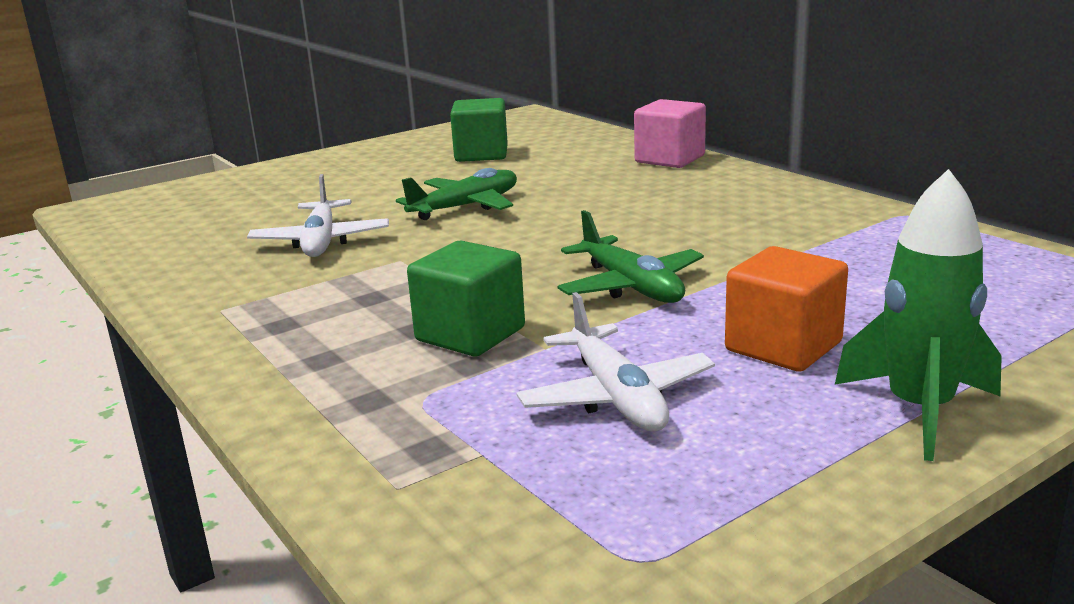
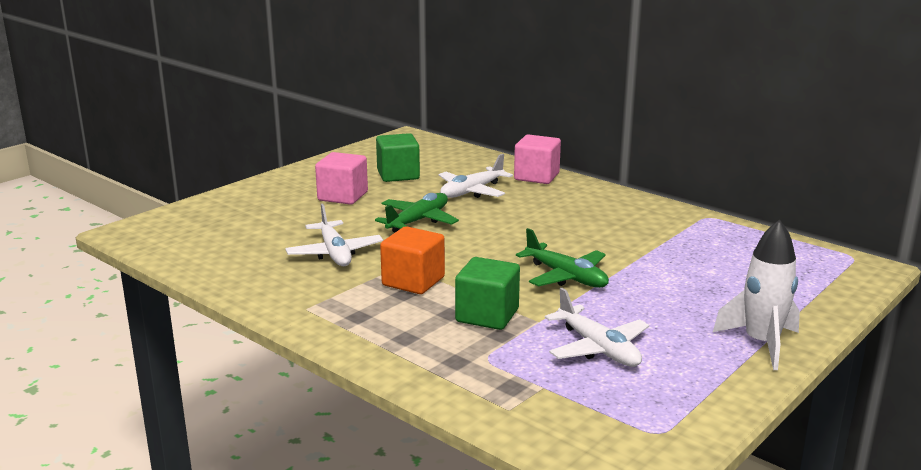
camera: 15 degrees left, 0 degrees up
(390, 176) = (343, 196): none -> pink cube
(565, 175) = (471, 192): none -> white plane
(783, 347) = (675, 311): orange cube -> orange cube (413, 281)
(919, 410) = (761, 344): green rocket -> white rocket

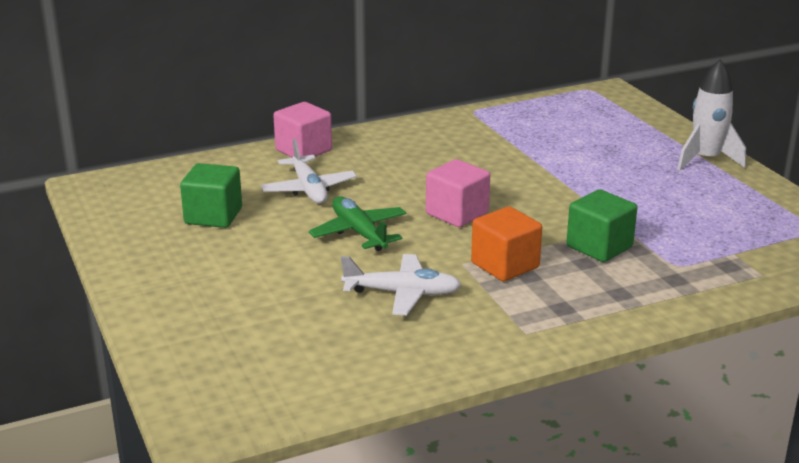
camera: 65 degrees left, 5 degrees up
(343, 196) = (243, 260): pink cube -> pink cube (457, 213)
(566, 277) = (547, 196): green plane -> none
(598, 348) = (683, 217): white plane -> none

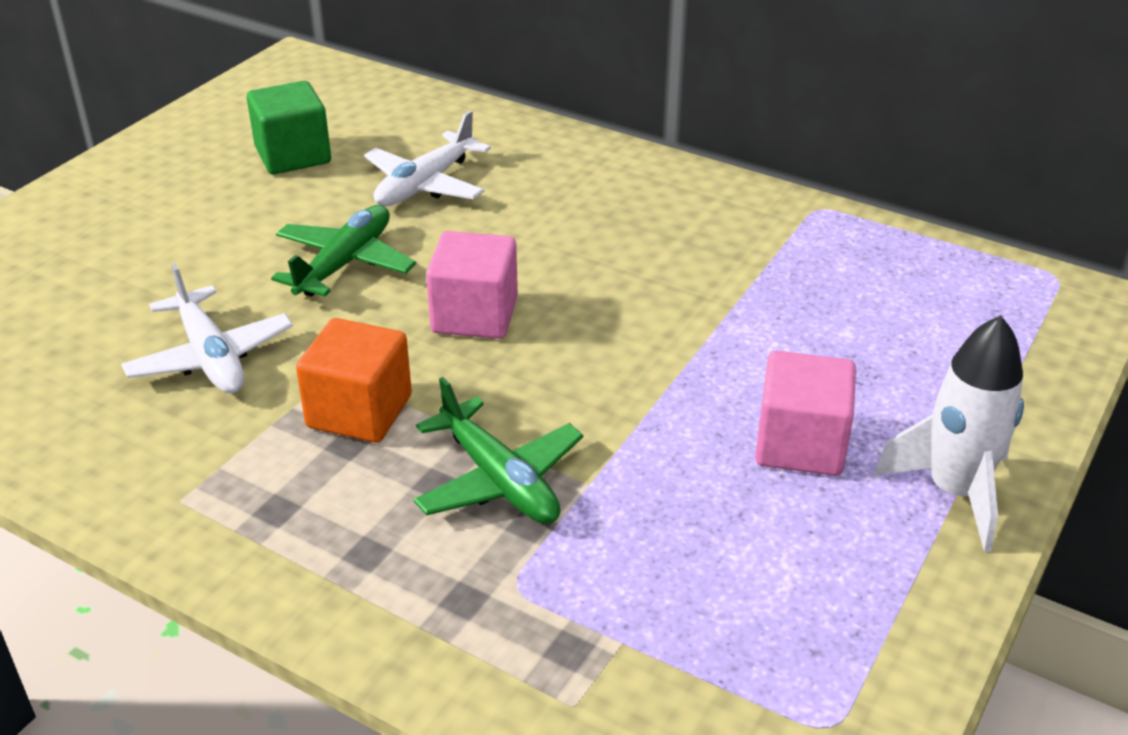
camera: 55 degrees right, 10 degrees up
(303, 150) = (528, 139): pink cube -> pink cube (800, 445)
(599, 247) = (499, 480): green cube -> green plane

